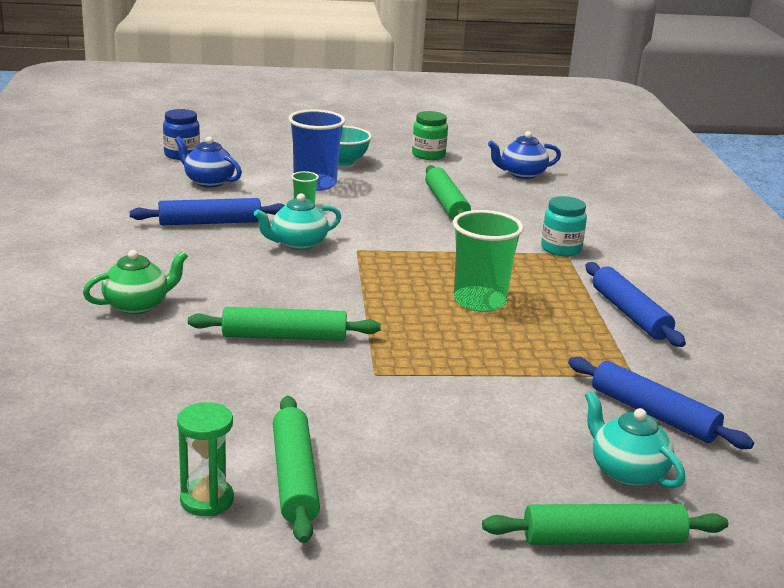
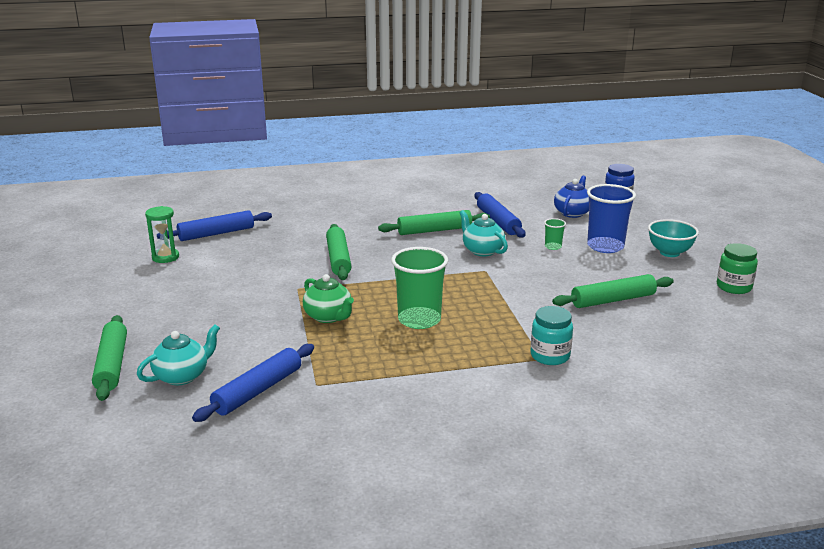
camera: 85 degrees right, 0 degrees up
(137, 305) = (364, 218): green teapot -> green teapot (328, 317)
(294, 477) = (183, 275): green rolling pin -> green rolling pin (434, 230)
(522, 174) = (736, 336): blue teapot -> none
(630, 314) = (427, 388): blue rolling pin -> blue rolling pin (216, 233)

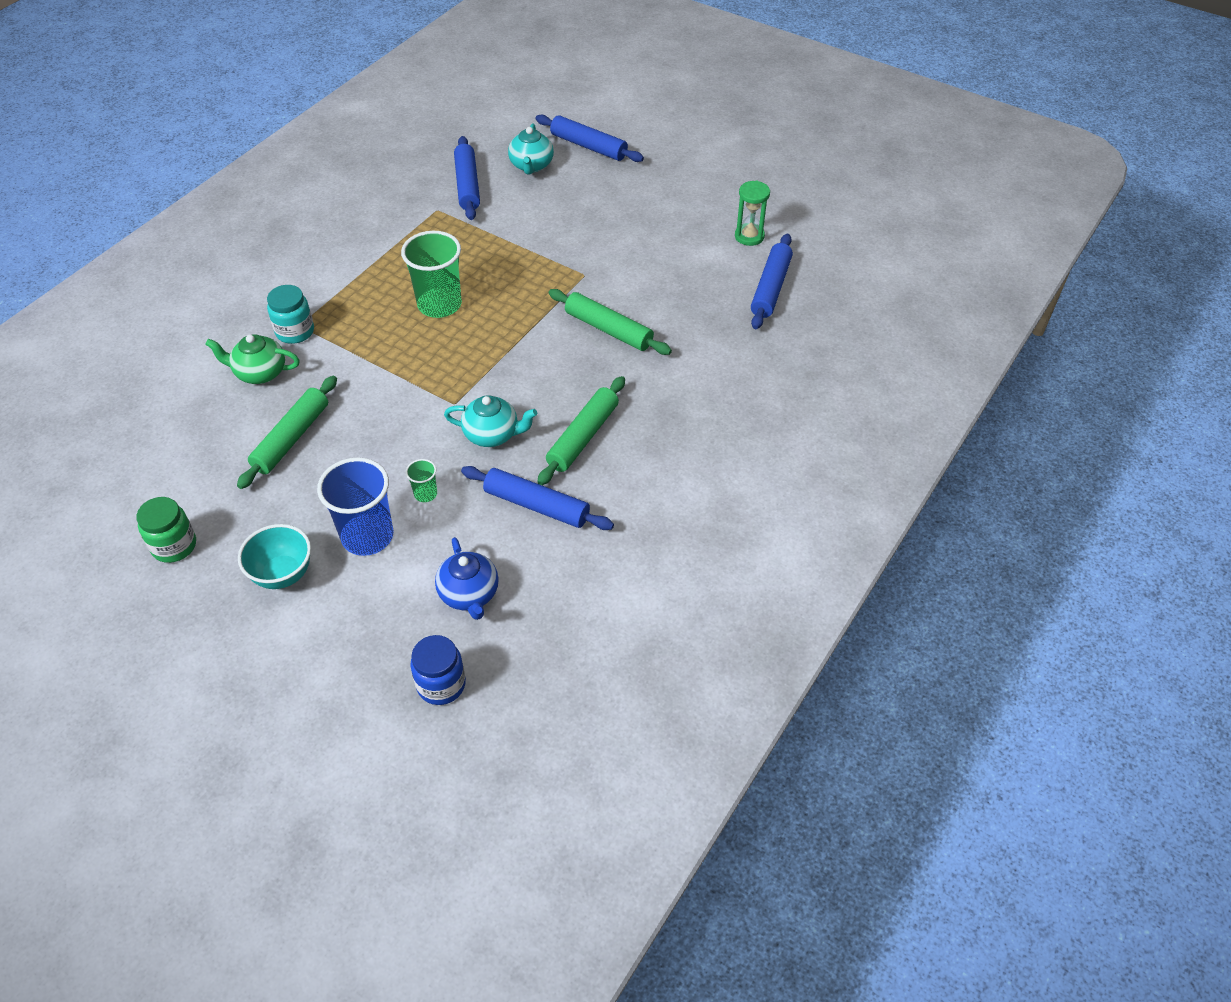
camera: 135 degrees right, 25 degrees up
(112, 365) = (589, 146): green rolling pin -> blue rolling pin
(328, 317) = (514, 264): green teapot -> green teapot (260, 373)

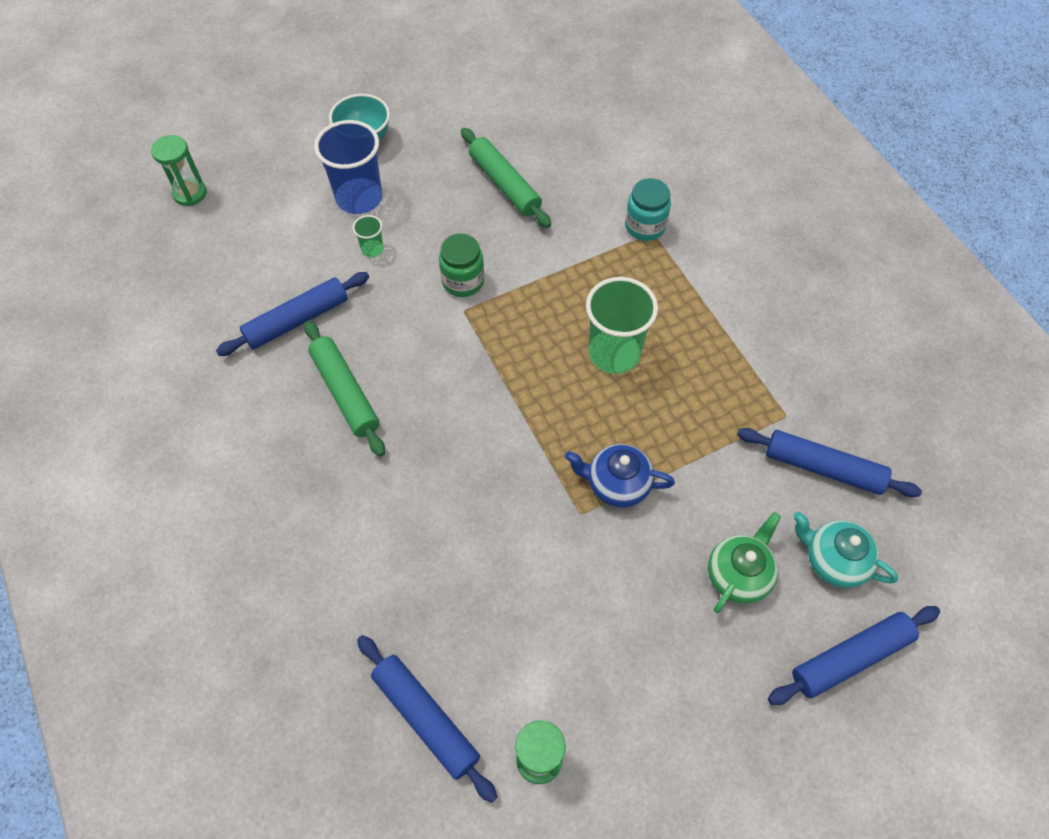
camera: 120 degrees right, 10 degrees up
(174, 546) = (442, 89): green jar -> green jar (463, 281)
(260, 373) = (603, 186): green teapot -> green teapot (738, 574)
(441, 685) = (190, 193): blue jar -> green hourglass
(469, 594) = (250, 239): blue teapot -> blue teapot (617, 484)
(492, 434) = (403, 323): turquoise teapot -> none
(608, 329) = (475, 491): green rolling pin -> none

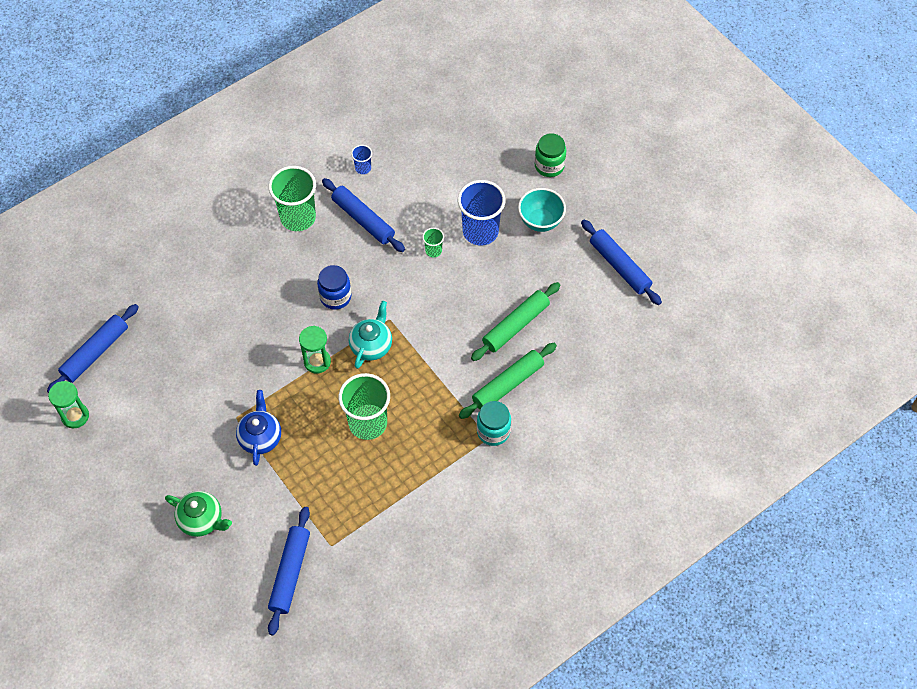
camera: 80 degrees right, 0 degrees up
(190, 193) = (462, 127): green hourglass -> green hourglass (317, 362)
(211, 310) = (363, 168): none -> blue cup
(265, 399) = (298, 217): none -> green cup
(345, 393) = (309, 262): green rolling pin -> green rolling pin (508, 384)
(412, 367) = (335, 297): none -> blue jar
(463, 281) = (415, 314): green jar -> green jar (549, 166)
(834, 560) = (218, 581): turquoise teapot -> turquoise teapot (371, 345)
(850, 658) = (149, 593): blue rolling pin -> blue rolling pin (619, 266)

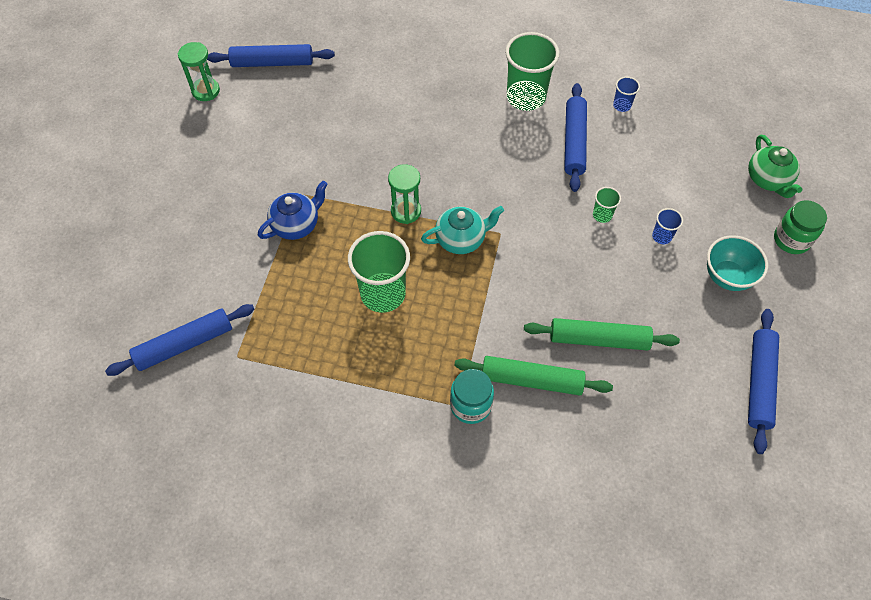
camera: 50 degrees right, 0 degrees up
(202, 520) = (183, 241): green teapot -> green teapot (768, 179)
(335, 297) = (480, 178): blue jar -> none
(480, 231) = (662, 236): blue cup -> blue cup, size x0.46

